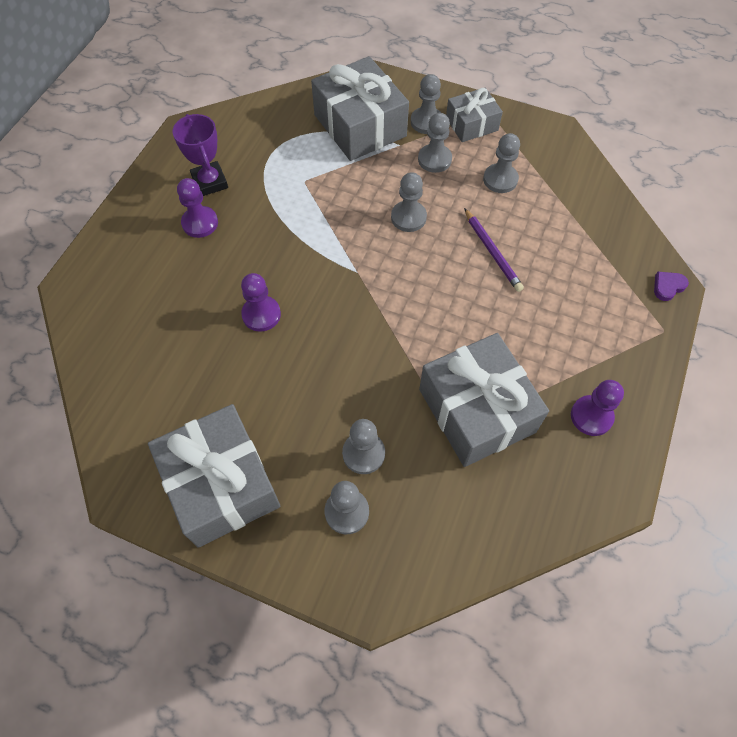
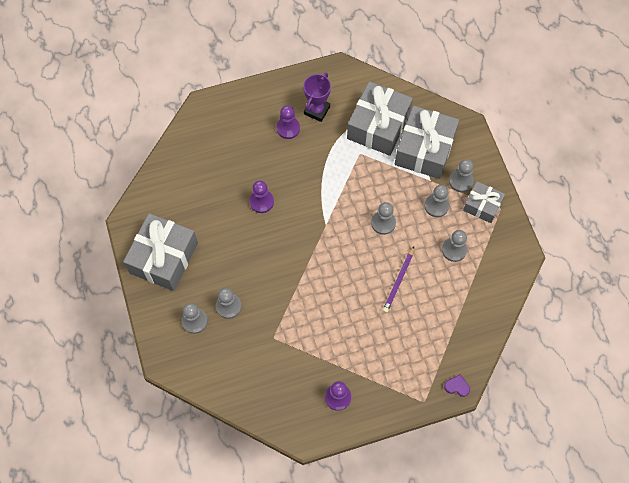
camera: 50 degrees right, 5 degrees up
(476, 410) = (294, 340): grey gift -> grey gift (378, 126)

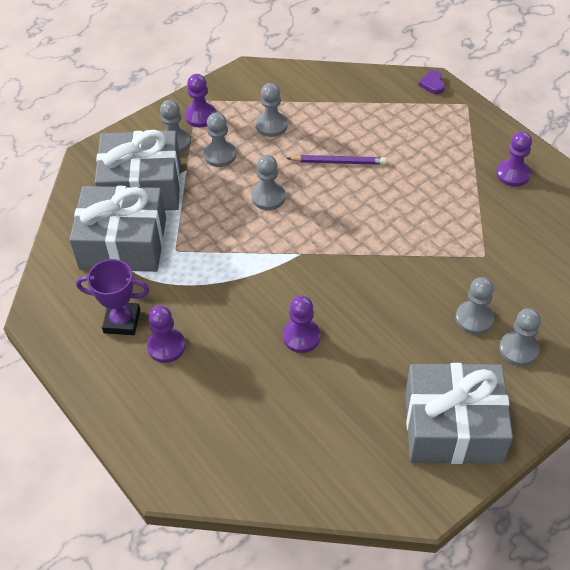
camera: 110 degrees left, 15 degrees down
(482, 206) = (200, 116): grey gift -> purple pawn

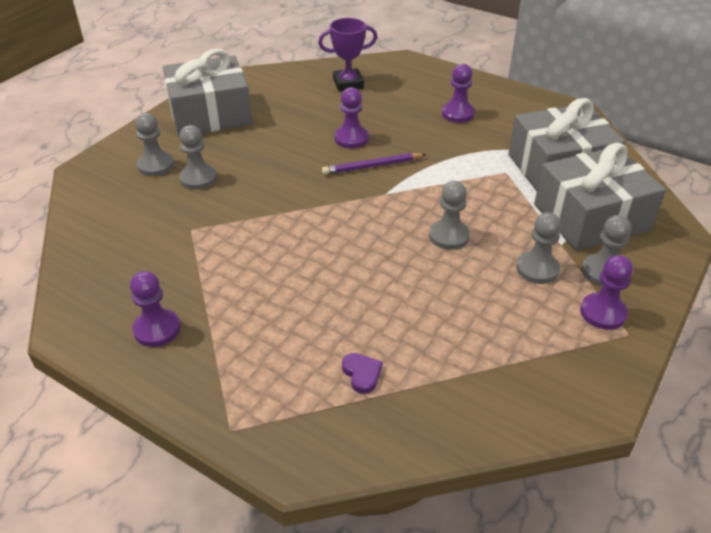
camera: 160 degrees right, 10 degrees down
(122, 321) = (506, 120): purple trophy -> purple trophy (348, 83)
(271, 125) = (502, 322): grey pawn -> none
(338, 162) = (389, 293): purple pencil -> purple pencil (372, 166)
(432, 84) = (295, 457): purple heart -> purple heart (362, 374)

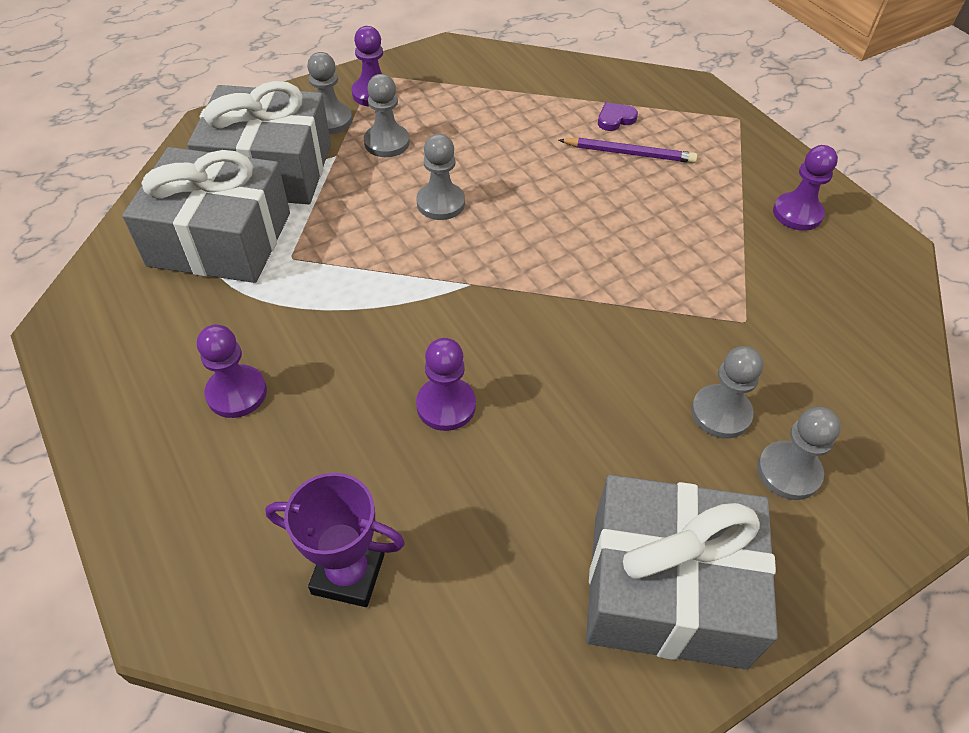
camera: 155 degrees left, 10 degrees up
(362, 374) = (615, 119): purple heart -> purple heart turned 60 degrees clockwise
(372, 166) = (453, 336): purple pencil -> purple pencil (629, 153)

